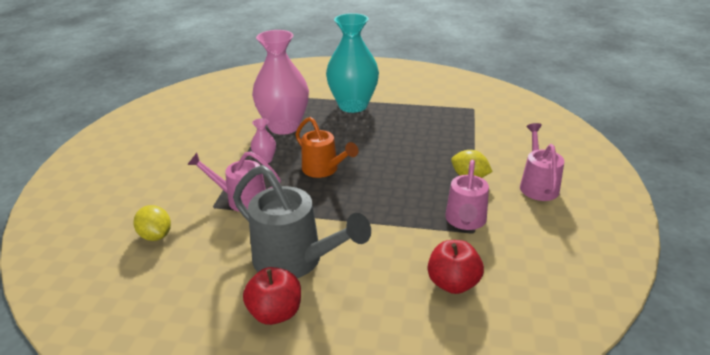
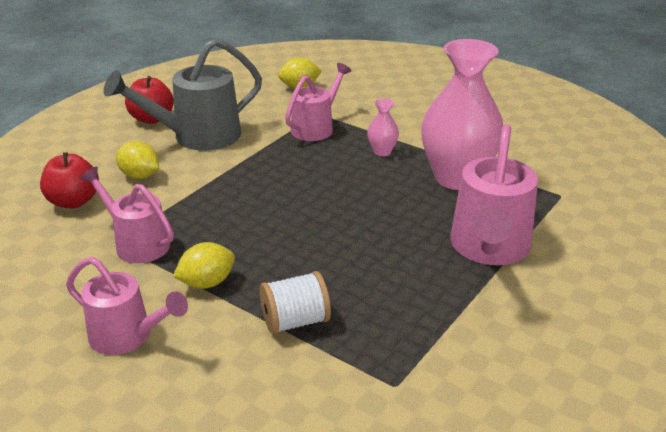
camera: 115 degrees right, 0 degrees up
(324, 170) = (327, 182): orange watering can -> none
(353, 106) = (489, 249): turquoise vase -> pink watering can
(385, 264) = (140, 176): none -> yellow lemon
(465, 141) = (295, 321): none -> white spool

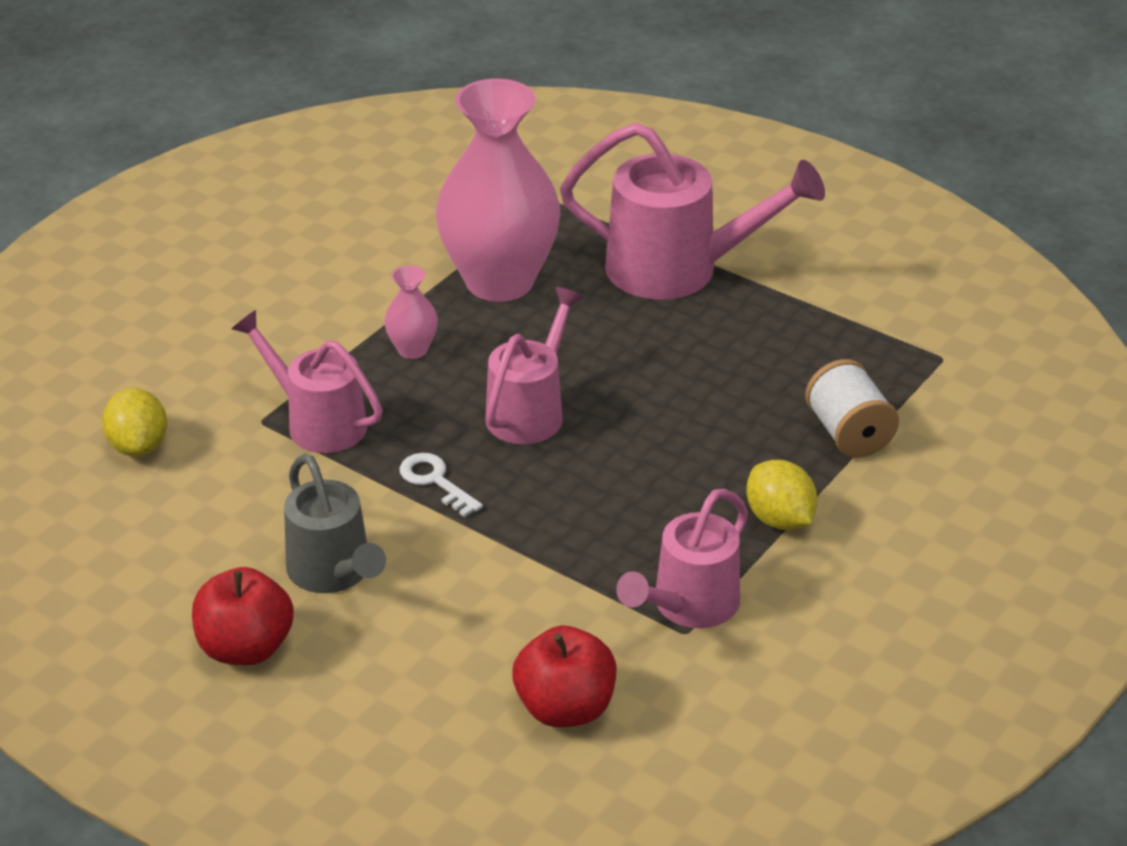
camera: 90 degrees left, 5 degrees up
(128, 336) = (904, 583): pink watering can -> pink watering can (530, 410)
(140, 176) = (478, 633): yellow lemon -> none
(196, 137) = (334, 573): grey watering can -> grey watering can, size x0.65
(263, 161) = (435, 481): none -> white key

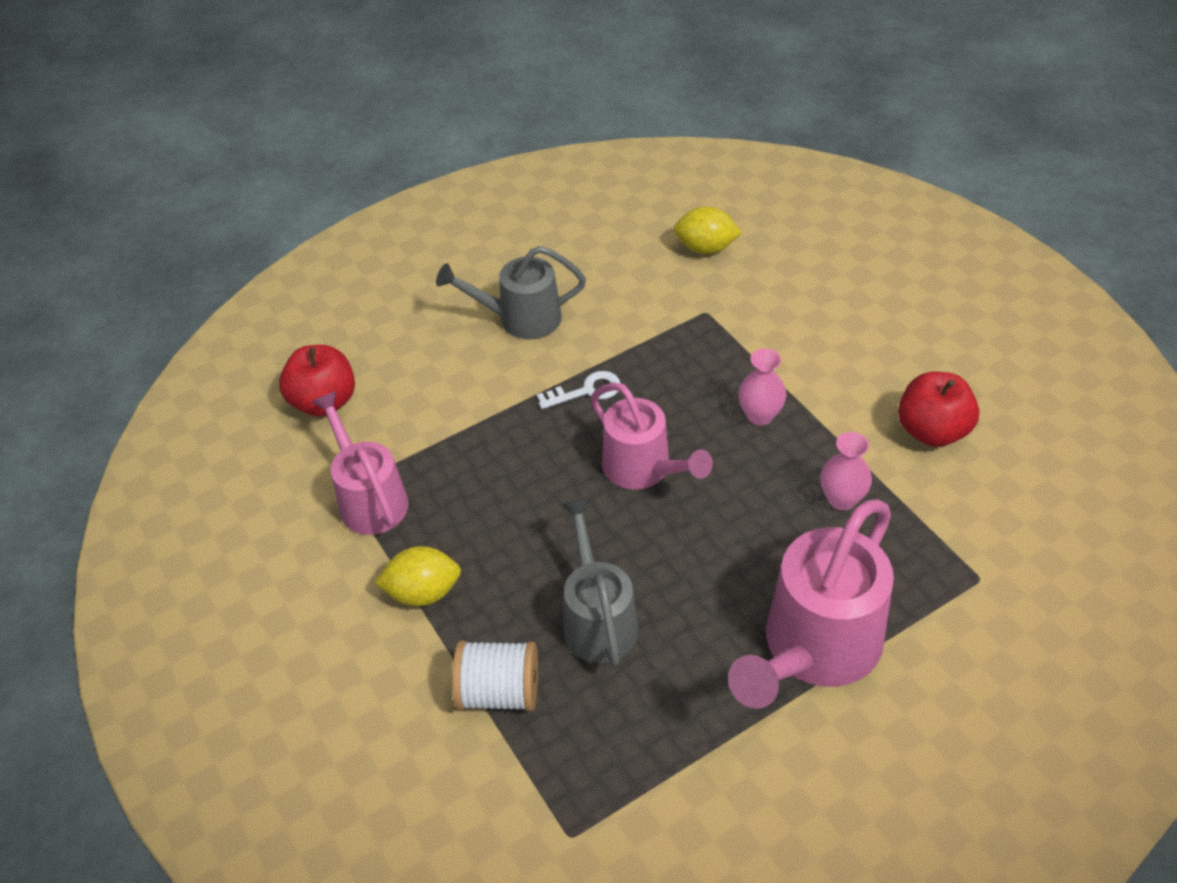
camera: 115 degrees right, 10 degrees up
(246, 648) = (477, 268): red apple -> red apple (932, 431)
(317, 422) = (690, 341): pink watering can -> none
(499, 281) = (841, 499): pink vase -> pink vase, size x0.42
(729, 396) = (597, 617): none -> grey watering can

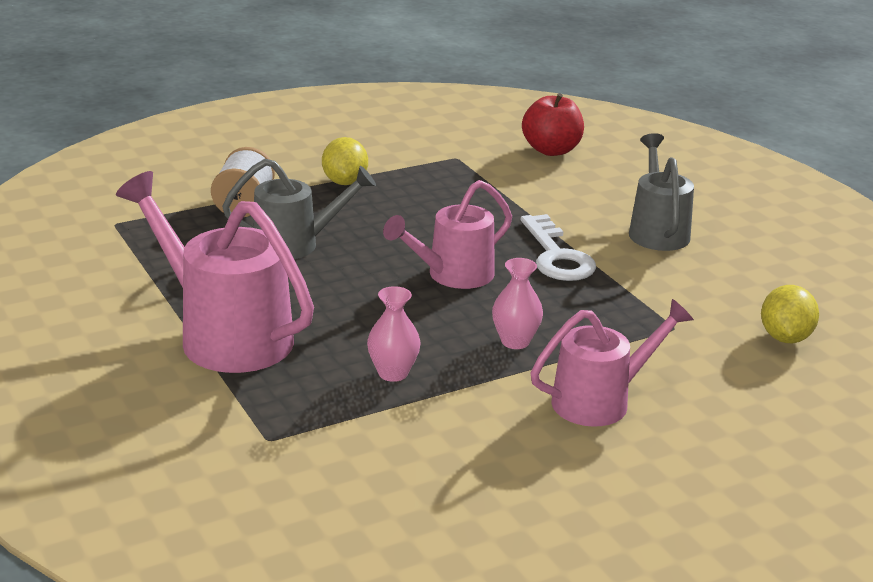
camera: 90 degrees right, 20 degrees down
(369, 497) = (444, 165): pink watering can -> pink watering can (601, 401)
(587, 391) = (557, 256): white key -> white key, size x1.60
(932, 431) = (479, 445): red apple -> none

